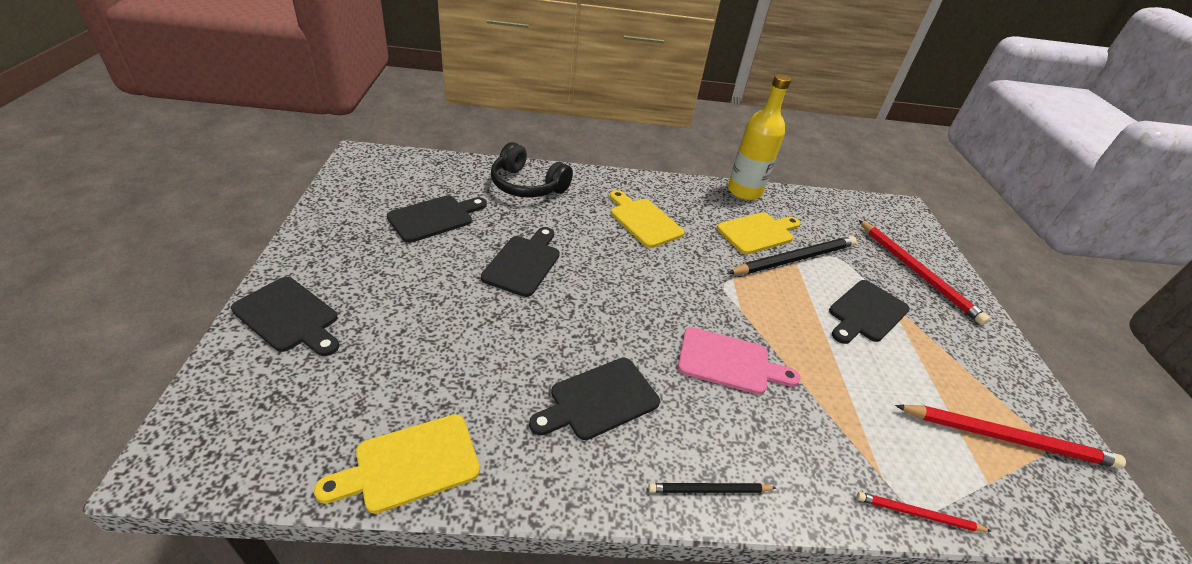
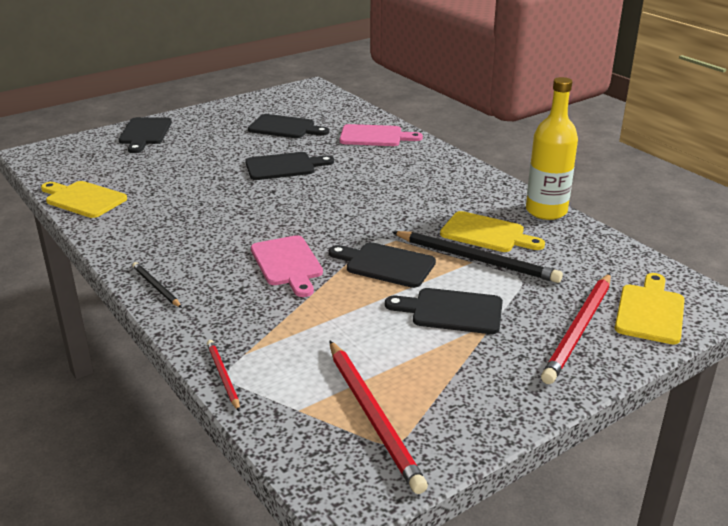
camera: 60 degrees right, 10 degrees down
(527, 185) = (375, 136): black headphones -> pink cutting board
(599, 400) = (189, 231): black cutting board -> black cutting board (386, 264)
(643, 221) = (409, 186): yellow cutting board -> yellow cutting board (650, 311)

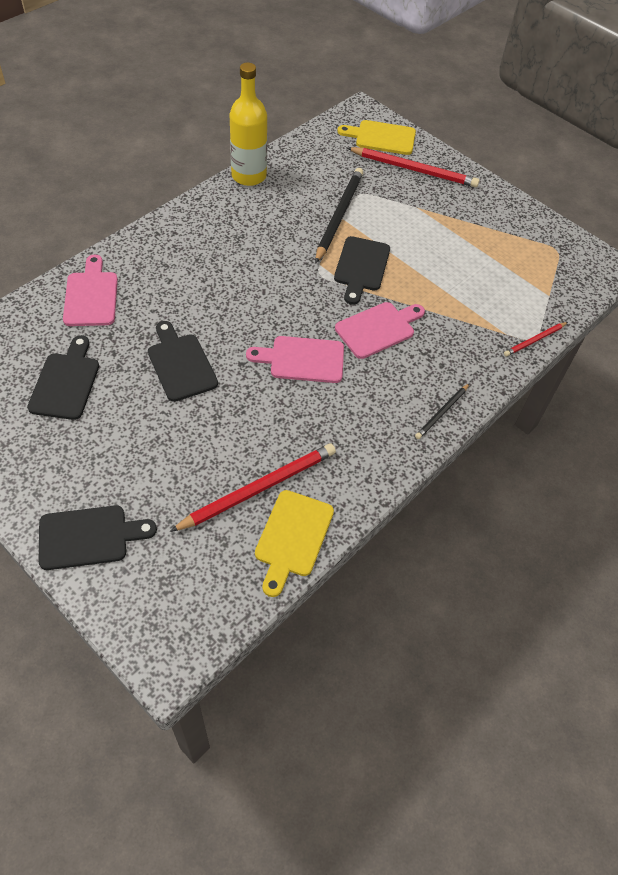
camera: 105 degrees left, 25 degrees up
(264, 218) = (302, 360): none -> pink cutting board
(372, 415) = (538, 260): red pencil -> red pencil (258, 489)
(452, 311) = (414, 228): black cutting board -> none
(486, 233) = (295, 210): yellow cutting board -> none

